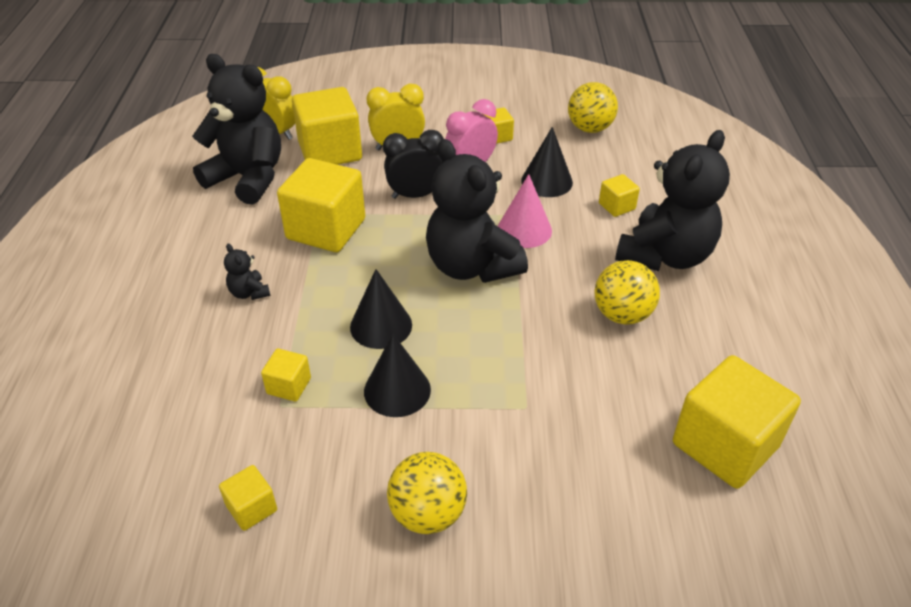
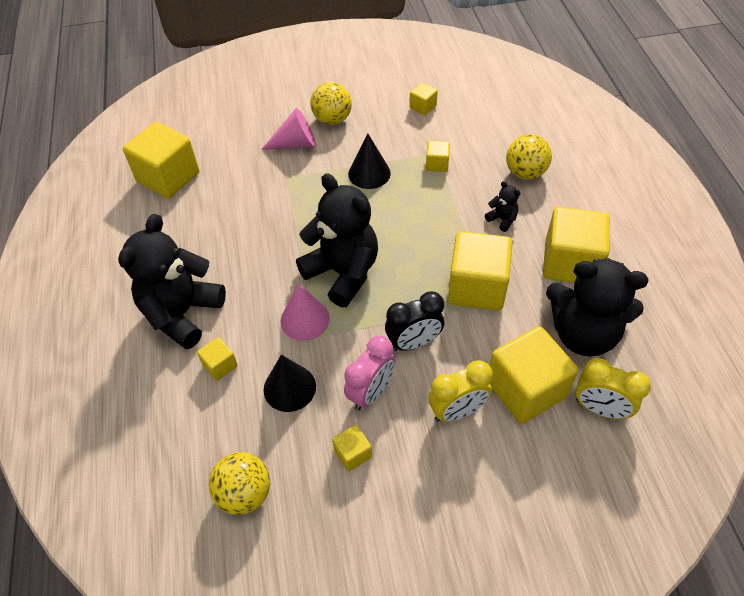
camera: 170 degrees right, 10 degrees up
(208, 235) = (570, 263): none -> yellow cube
(381, 326) = (395, 212): black cone -> none
(504, 471) = (295, 143): none -> pink cone
(622, 314) = (223, 251): yellow ball -> yellow ball (525, 173)

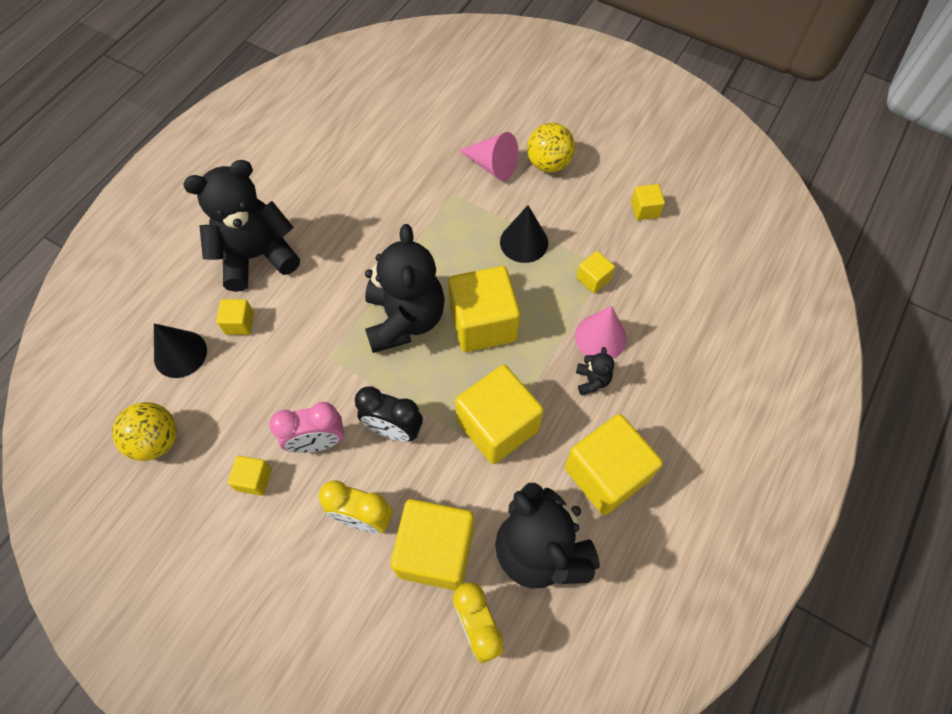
camera: 40 degrees right, 10 degrees up
(168, 177) = (362, 124): yellow cube -> yellow cube (483, 323)
(289, 388) = (266, 385): black cone -> black cone (180, 354)
(305, 319) = (335, 336): pink cone -> pink cone (600, 337)
(525, 173) = (667, 351): yellow ball -> none

